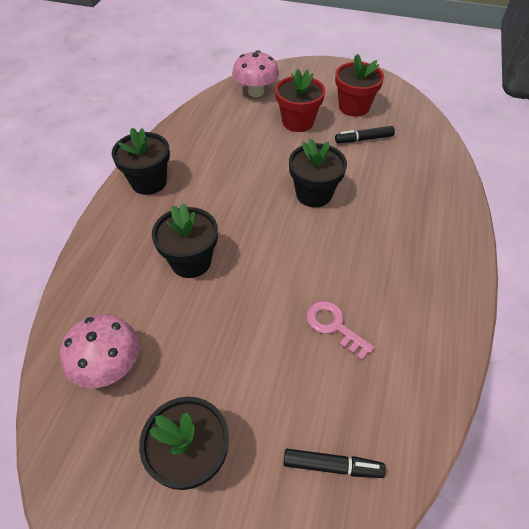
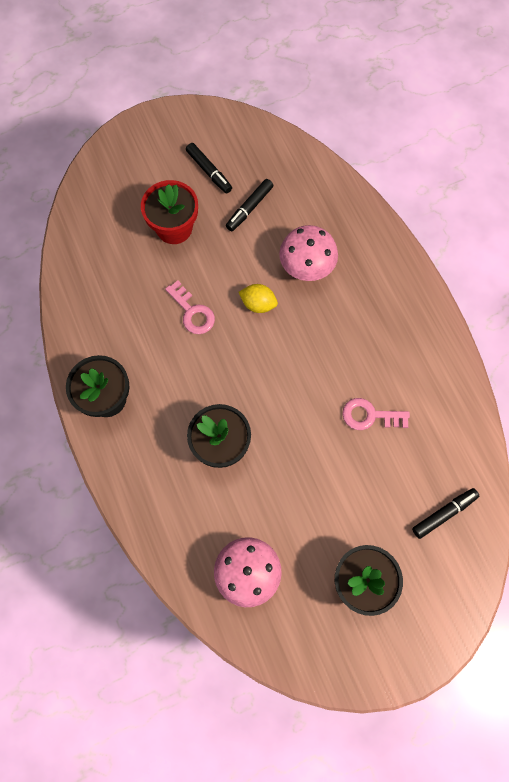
camera: 40 degrees left, 20 degrees up
(256, 92) = (99, 215): pink mushroom -> pink mushroom (306, 267)
(260, 171) = (192, 312): none -> pink key
(314, 194) = (258, 304): black flower pot -> yellow lemon
(354, 107) = (209, 171): red flower pot -> black marker

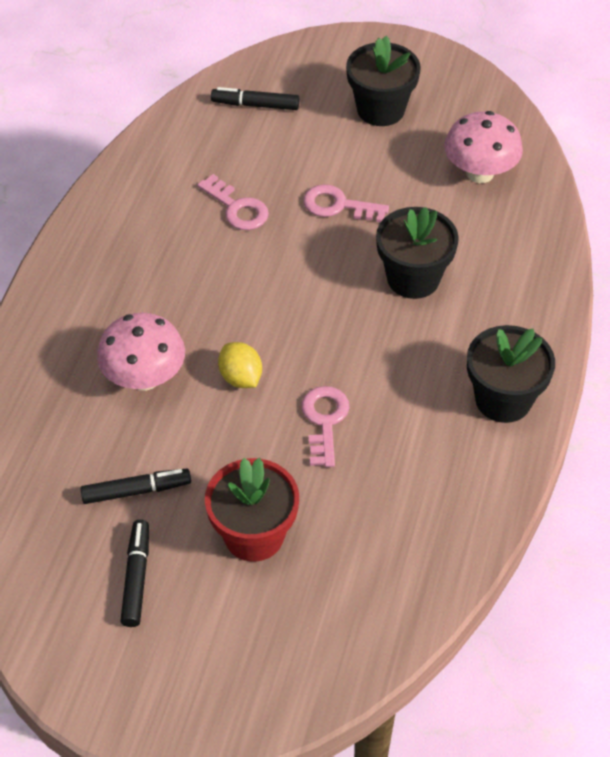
camera: 140 degrees left, 20 degrees down
(312, 467) = (338, 205): none -> pink key

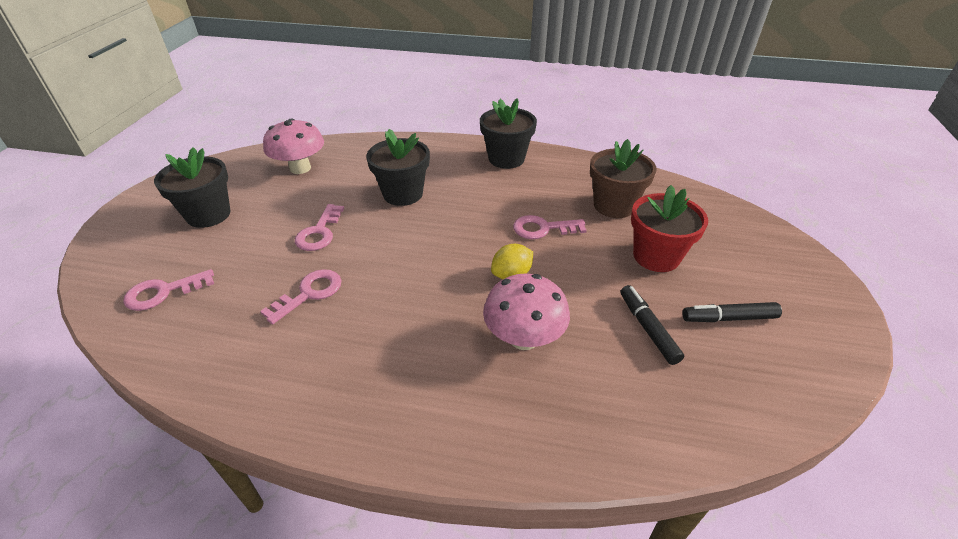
camera: 95 degrees left, 10 degrees down
(255, 105) = (164, 292): black marker -> pink key
(370, 514) = (614, 206): none -> brown flower pot

